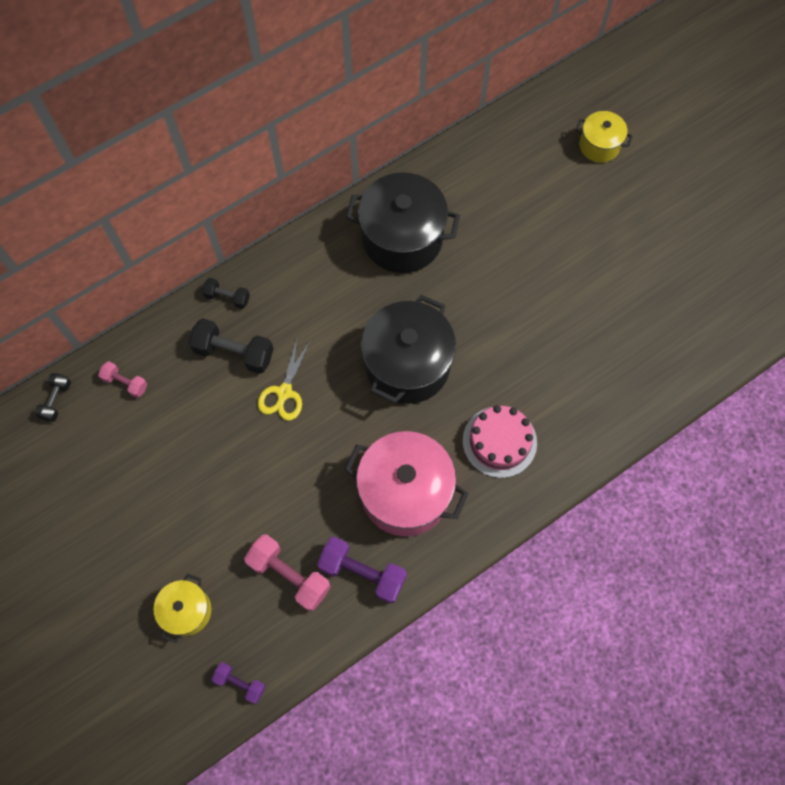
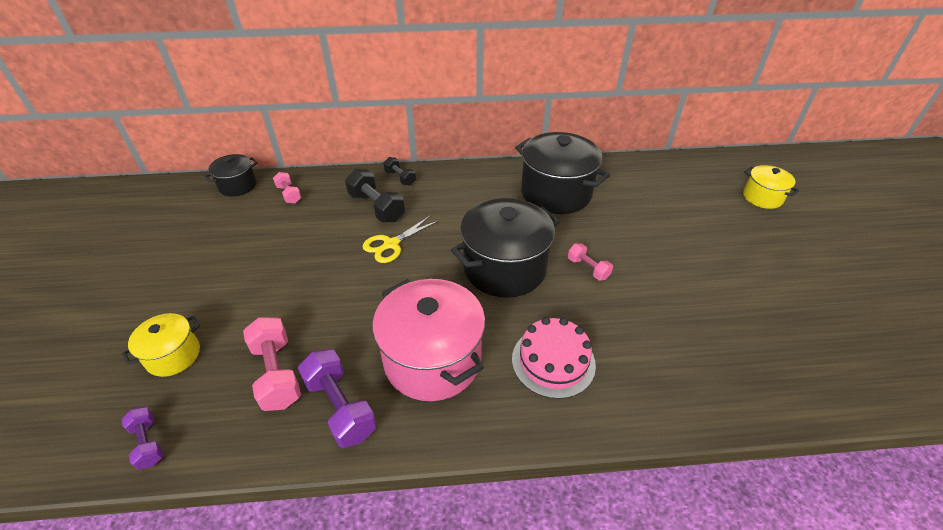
camera: 30 degrees right, 25 degrees down
(56, 401) = (237, 186): black dumbbell -> black pot
(480, 326) = (588, 268): none -> pink dumbbell

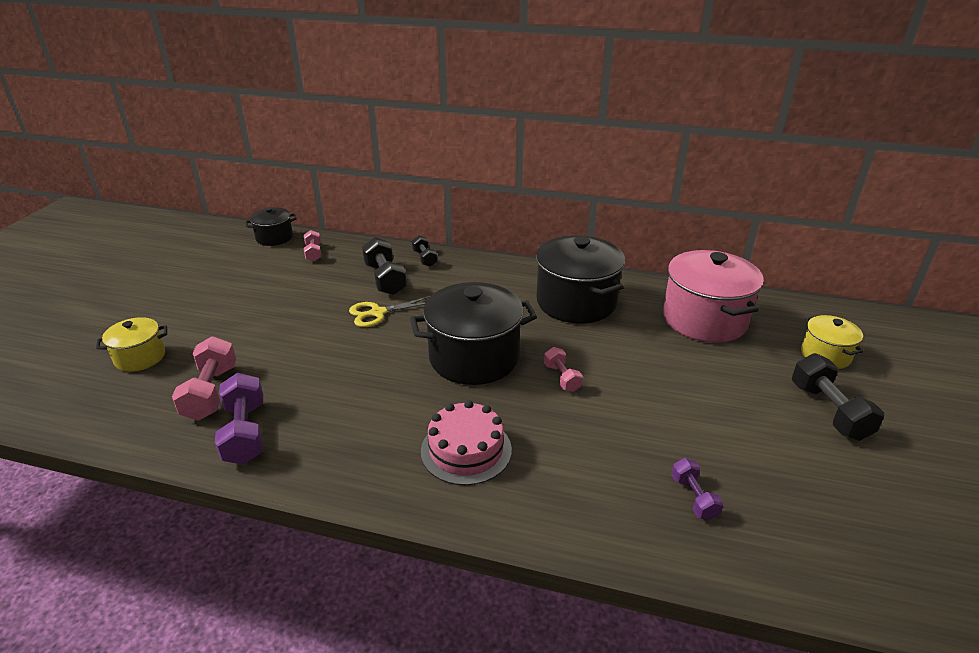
camera: 20 degrees right, 10 degrees down
(148, 443) = (81, 416): purple dumbbell -> purple dumbbell (693, 497)
(432, 360) = (351, 417): pink pot -> pink pot (704, 319)
(792, 245) = (829, 411): none -> black dumbbell

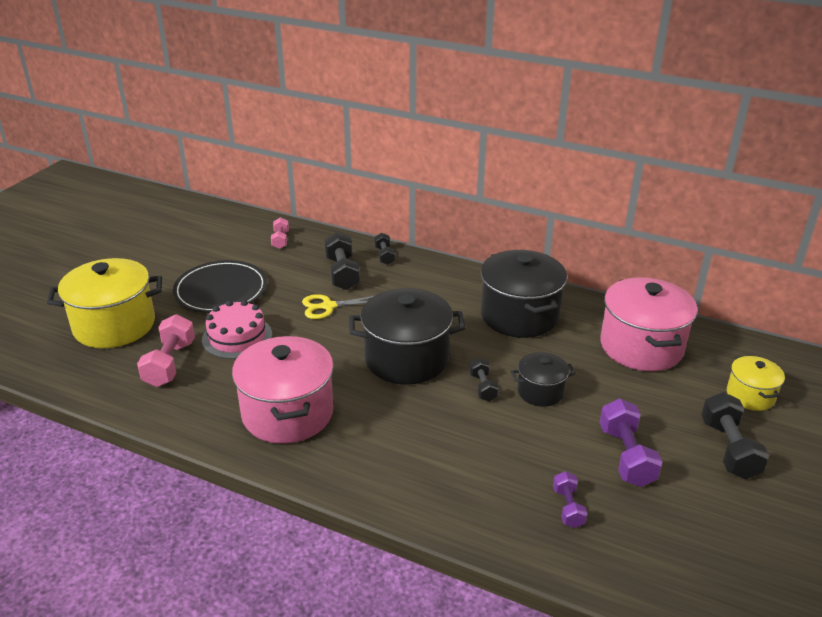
camera: 10 degrees right, 0 degrees up
(140, 357) = (114, 325): yellow pot -> yellow pot, size x1.88
(245, 433) = (193, 402): purple dumbbell -> purple dumbbell (626, 456)
(258, 308) = (221, 290): none -> black plate
(274, 238) = (247, 220): black pot -> black pot (540, 391)
(357, 432) = (287, 413): none -> pink pot
(466, 450) = (378, 441): pink cake -> pink cake (237, 337)
(562, 378) = (483, 387): pink dumbbell -> black dumbbell

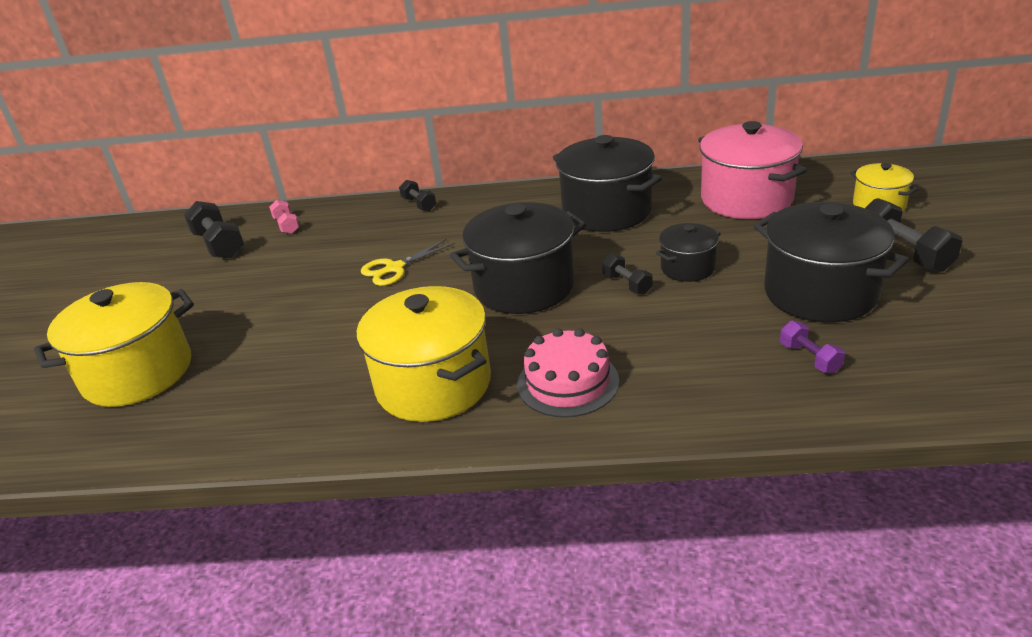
camera: 20 degrees left, 0 degrees up
(170, 364) = (244, 387): pink dumbbell -> none
(221, 290) = (252, 294): black plate -> none
(237, 337) = (309, 332): pink cake -> pink cake (568, 382)
(287, 413) = (433, 384): pink pot -> yellow pot
(342, 273) = (385, 234): black dumbbell -> black dumbbell (219, 245)
(626, 456) = (820, 293): purple dumbbell -> black pot

